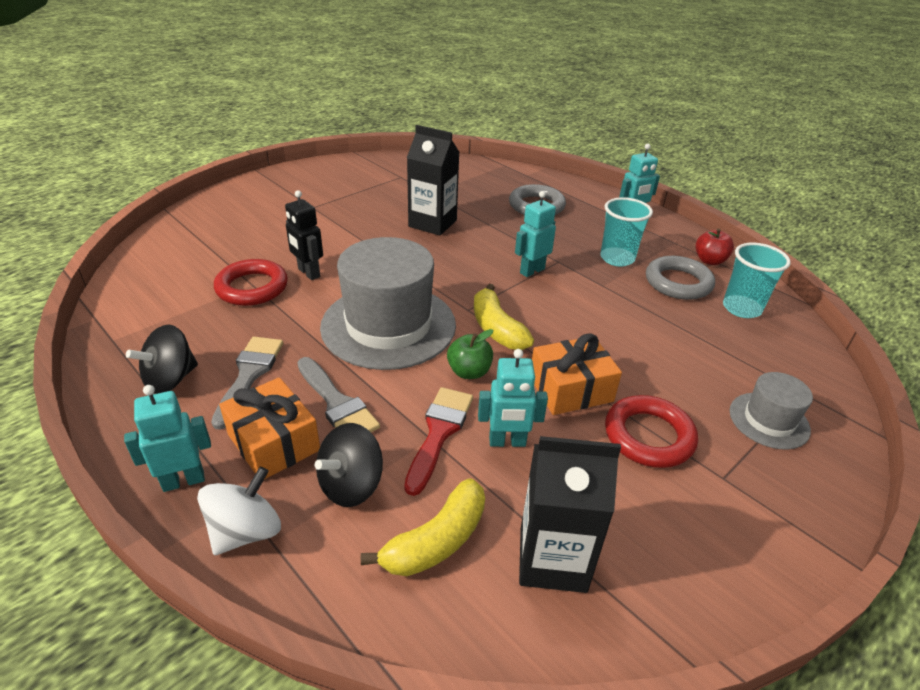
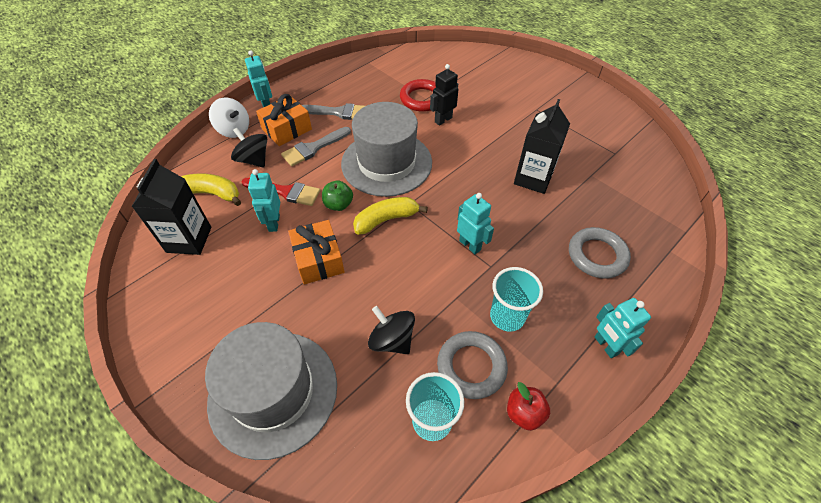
camera: 90 degrees right, 15 degrees up
(170, 379) = (336, 87): black spinning top -> black spinning top (392, 340)
(436, 540) = (212, 193): yellow banana -> yellow banana turned 150 degrees clockwise
(648, 436) = (268, 301): red ring -> none
(769, 420) = (273, 392): grey hat -> grey hat, size x2.02

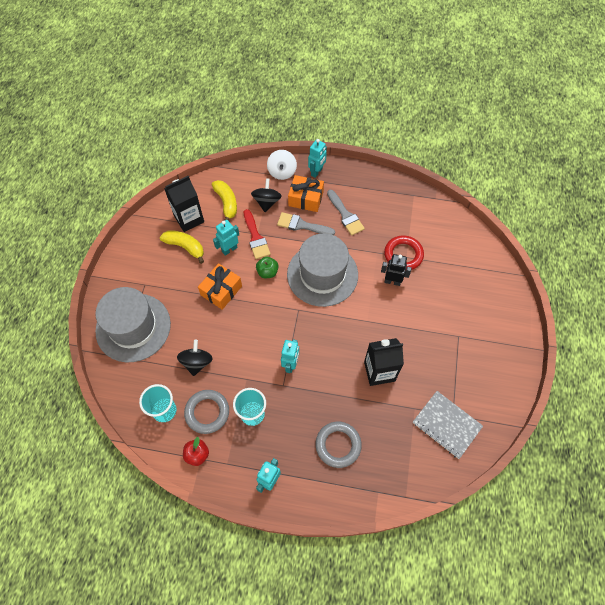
camera: 55 degrees right, 10 degrees up
(386, 220) = (275, 305): yellow banana -> yellow banana (185, 247)
(623, 162) = (446, 425): none -> grey notebook

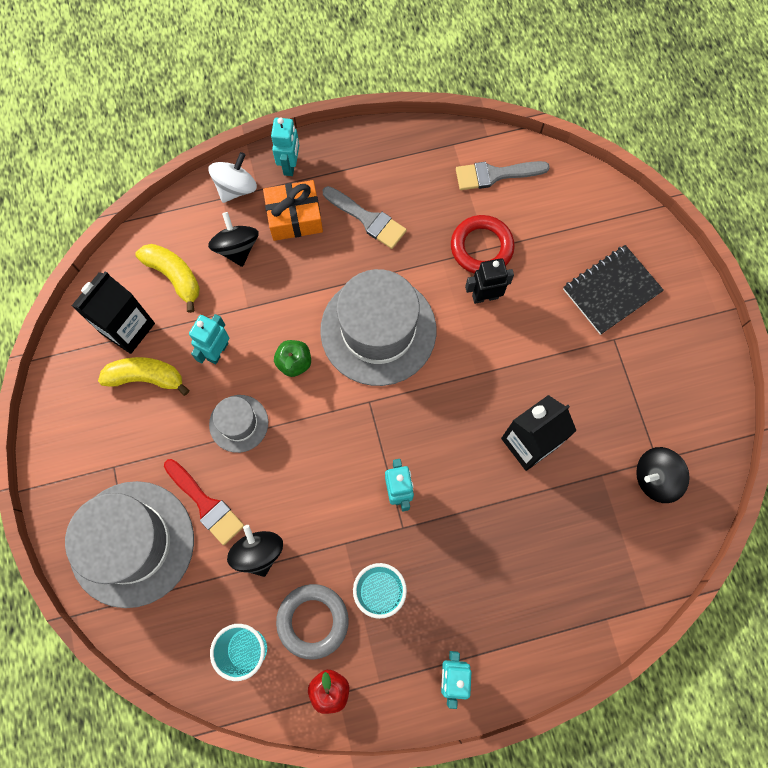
camera: 25 degrees left, 10 degrees up
(221, 290) = (238, 423): orange gift -> grey hat
(255, 237) = (248, 314): red brush -> red brush (206, 504)
(282, 172) = (236, 188): white spinning top -> white spinning top turned 120 degrees counterclockwise
(302, 225) = (310, 264): grey brush -> grey brush (495, 174)
(338, 445) = (522, 579): grey ring -> none
(446, 425) = (655, 478): grey notebook -> black spinning top
(469, 309) = (611, 290): none -> black notebook

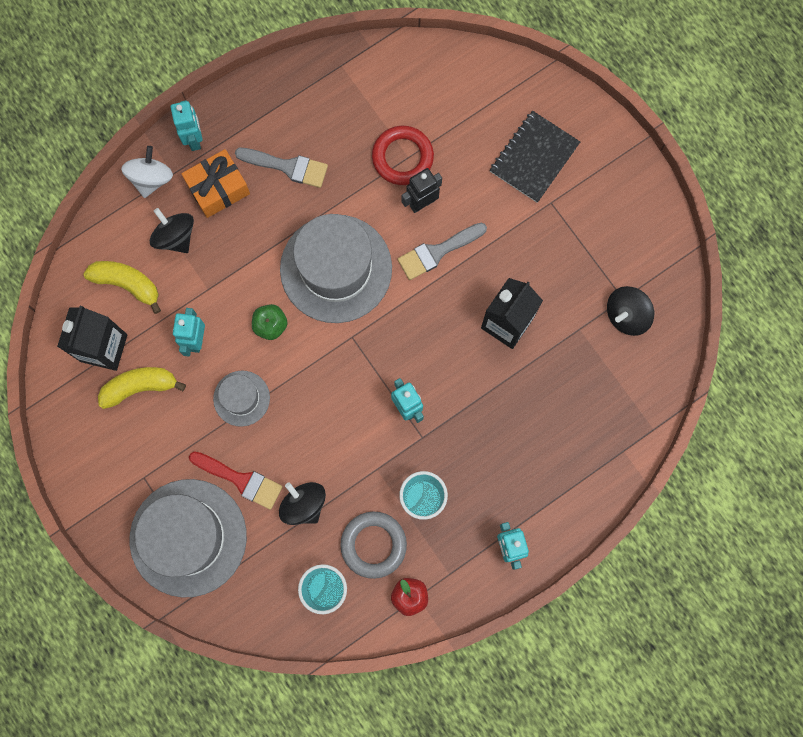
camera: 20 degrees left, 5 degrees up
(495, 174) = (391, 82): grey brush -> grey brush (437, 252)

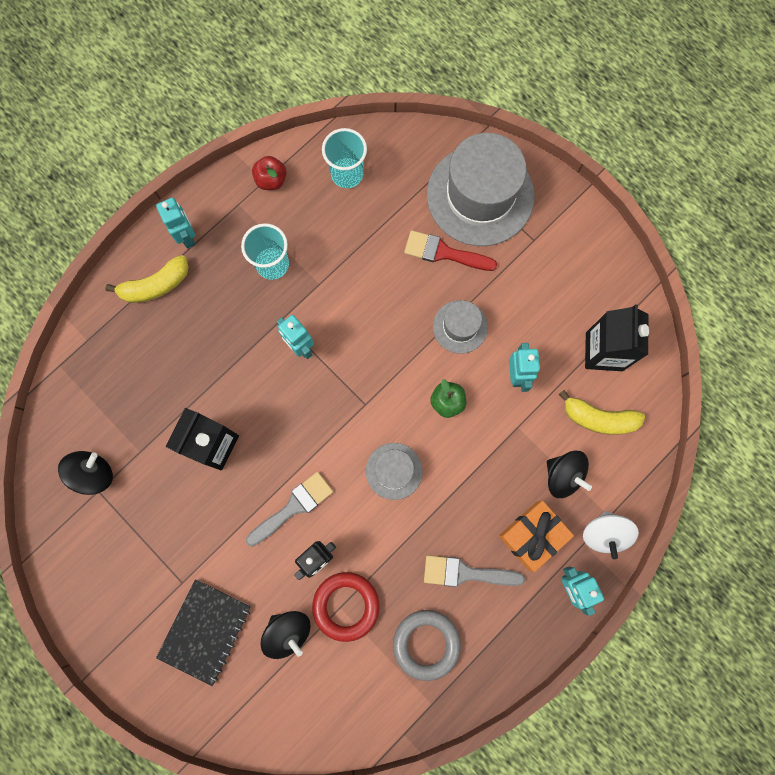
camera: 170 degrees right, 0 degrees up
(140, 387) = (559, 320): yellow banana -> yellow banana (156, 285)
(304, 504) = (381, 241): black spinning top -> black spinning top (288, 632)
(336, 268) = (394, 471): grey hat -> grey hat, size x0.49
(373, 545) = (311, 217): grey ring -> grey ring (426, 644)

